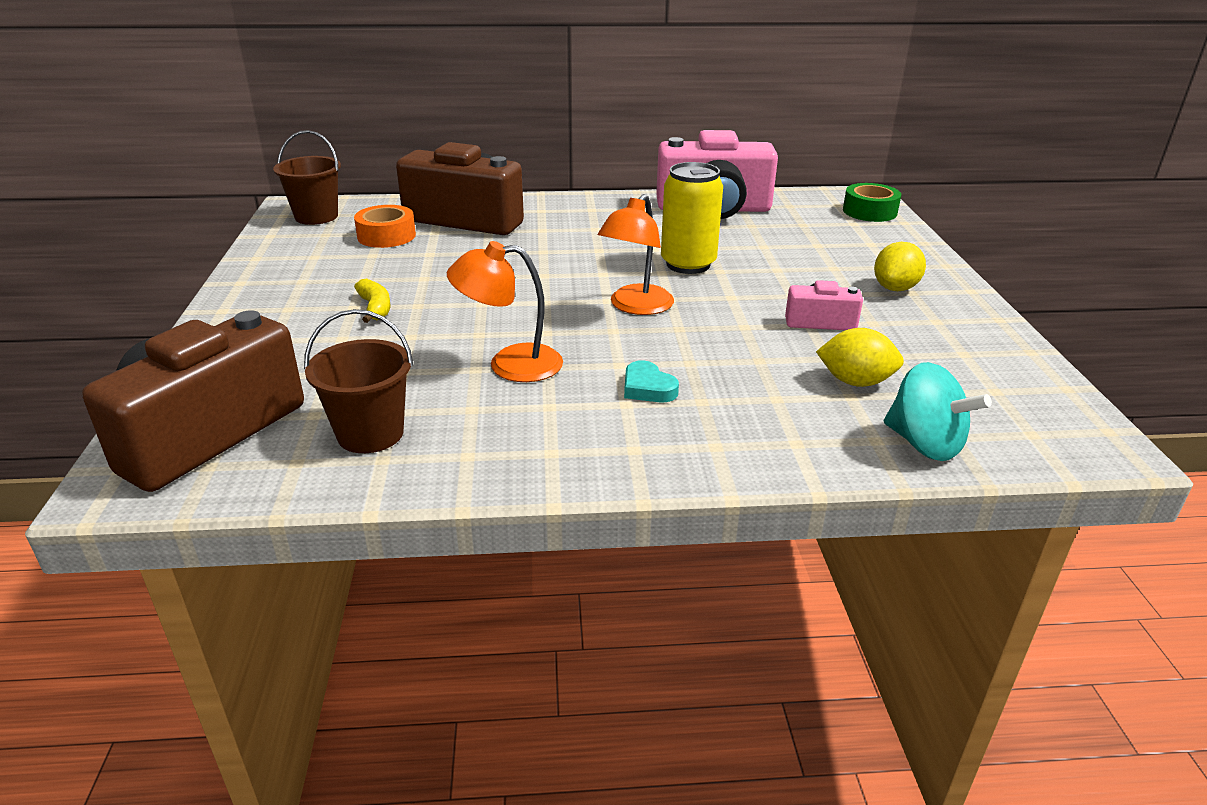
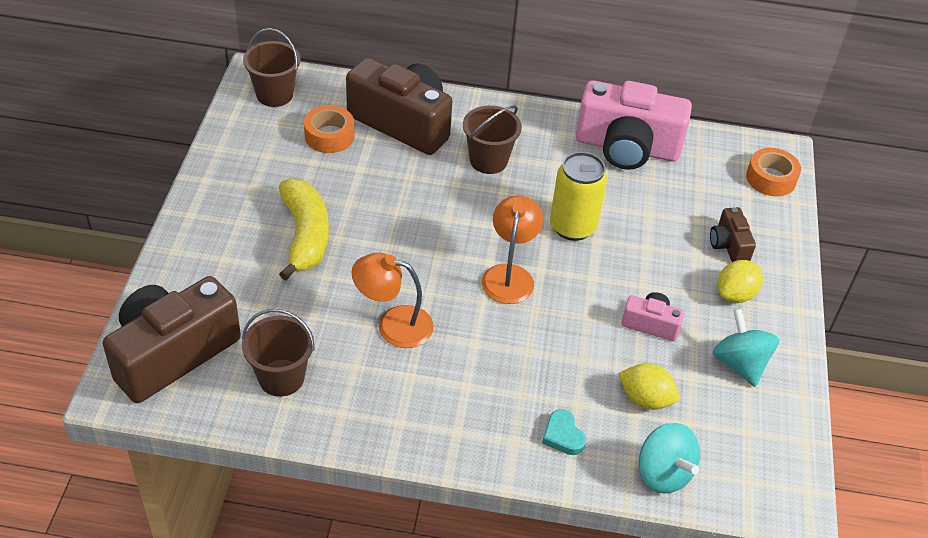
camera: 10 degrees right, 15 degrees up
(375, 308) = (305, 235): yellow banana -> yellow banana, size x2.00
(572, 232) = (488, 160): none -> brown bucket
(635, 307) = (509, 275): orange lamp -> orange lamp turned 150 degrees clockwise
(647, 388) = (487, 372): turquoise heart -> turquoise heart (563, 436)
(862, 256) = (729, 245): none -> brown camera
(869, 211) = (771, 178): green tape -> orange tape
(941, 337) = (739, 364): none -> turquoise spinning top

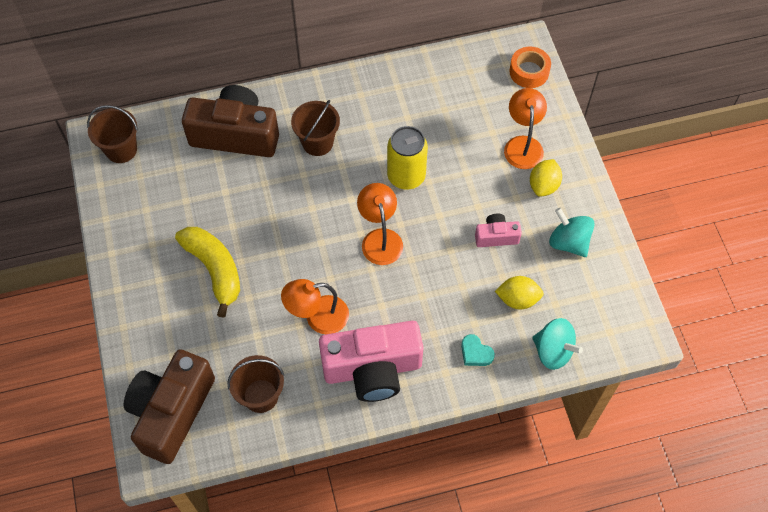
camera: 20 degrees left, 15 degrees up
(329, 136) = (185, 171): orange tape -> none
(627, 147) = (414, 87): pink camera -> pink camera (372, 369)
(729, 245) = (523, 145): brown camera -> orange lamp

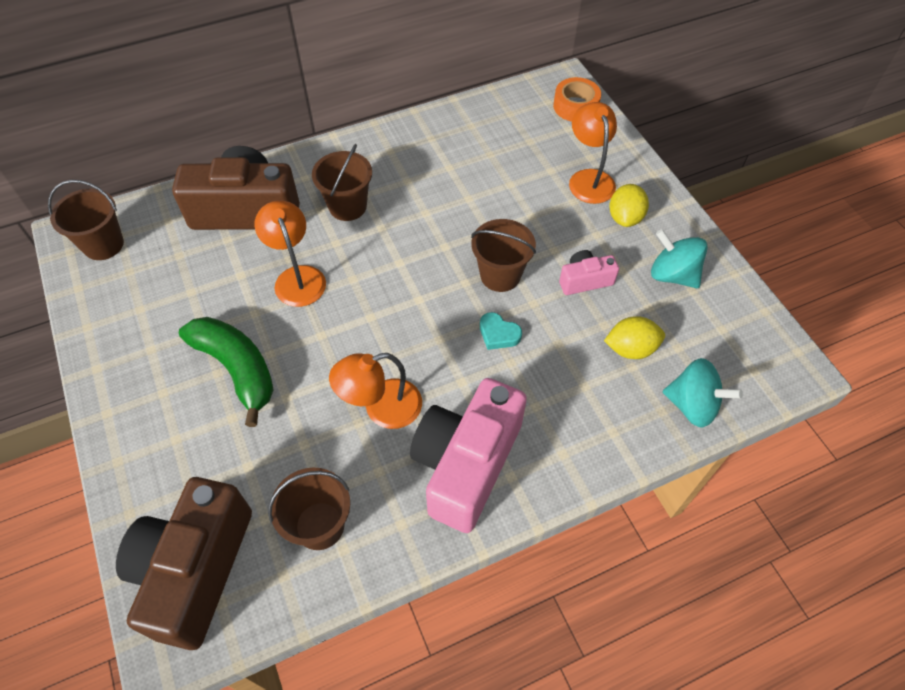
camera: 10 degrees left, 5 degrees down
(214, 269) = (237, 369): yellow banana -> green banana
(372, 369) = (466, 464): pink camera -> pink camera turned 135 degrees clockwise
(380, 238) = (444, 302): orange lamp -> orange lamp (297, 277)
(406, 176) = (461, 229): yellow can -> none
(429, 222) = (500, 275): none -> brown bucket
(475, 353) = (595, 422): turquoise heart -> turquoise heart (498, 334)

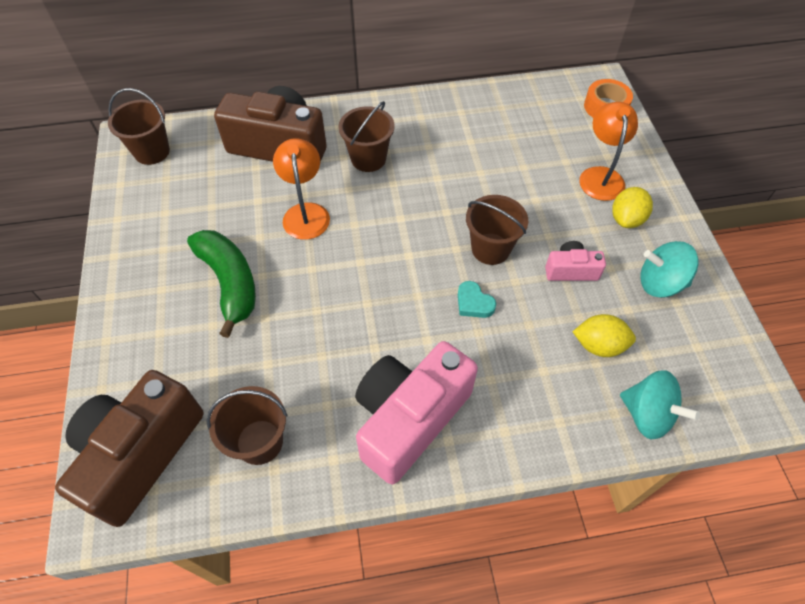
camera: 15 degrees right, 0 degrees up
(381, 408) = (346, 347): orange lamp -> none
(672, 275) = (660, 283): turquoise spinning top -> turquoise spinning top turned 45 degrees counterclockwise

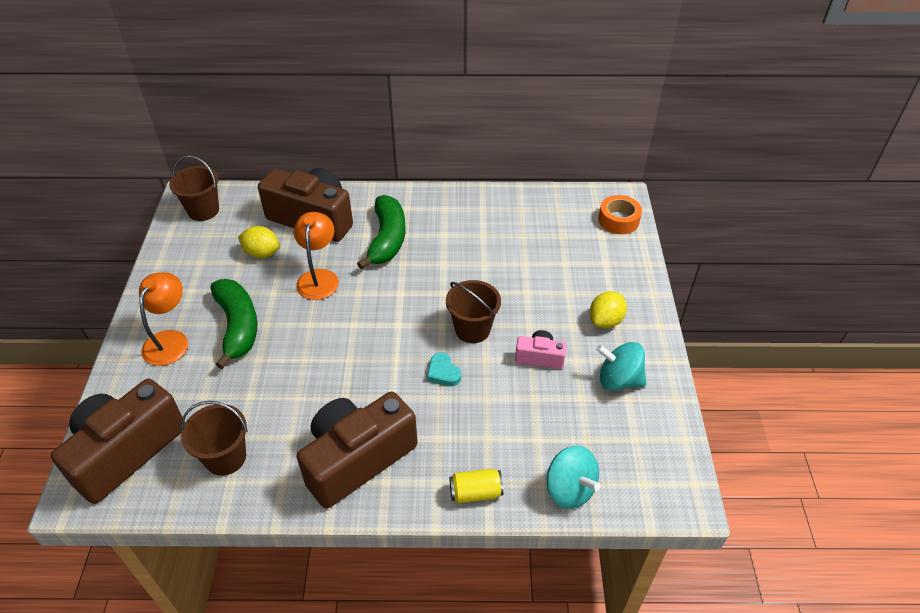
camera: 10 degrees right, 10 degrees down
(368, 159) = (387, 239): brown bucket -> green banana
(409, 418) = (357, 459): pink camera -> brown camera
(549, 436) = (475, 492): none -> yellow can
(599, 345) = (544, 424): yellow lemon -> yellow lemon (262, 253)
(600, 176) = (594, 280): orange lamp -> orange lamp (170, 340)

